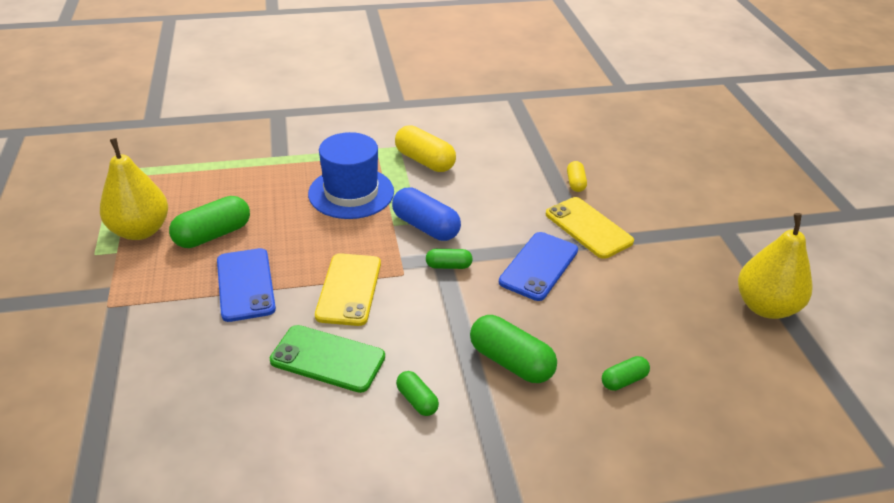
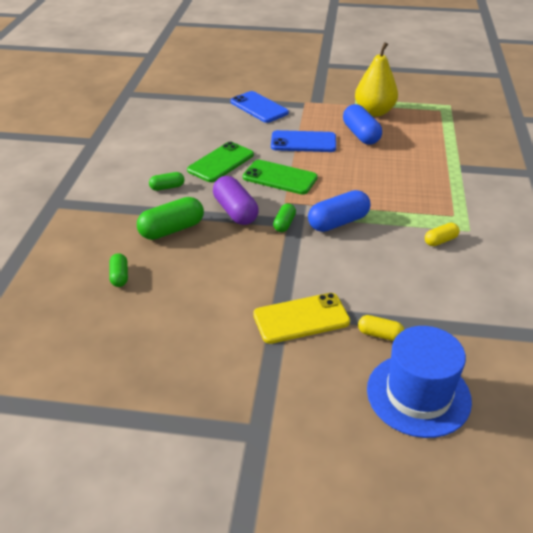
camera: 110 degrees right, 0 degrees up
(213, 235) = (361, 135): green capsule -> blue capsule
(349, 289) = (279, 178): yellow phone -> green phone
(351, 193) = (397, 194): blue hat -> blue hat (418, 394)
(425, 161) = (440, 241): yellow capsule -> yellow capsule, size x0.55
(443, 312) = (235, 211): none -> purple capsule
(539, 266) = (262, 270): blue phone -> blue phone (259, 107)
(765, 307) = (131, 404): yellow pear -> none

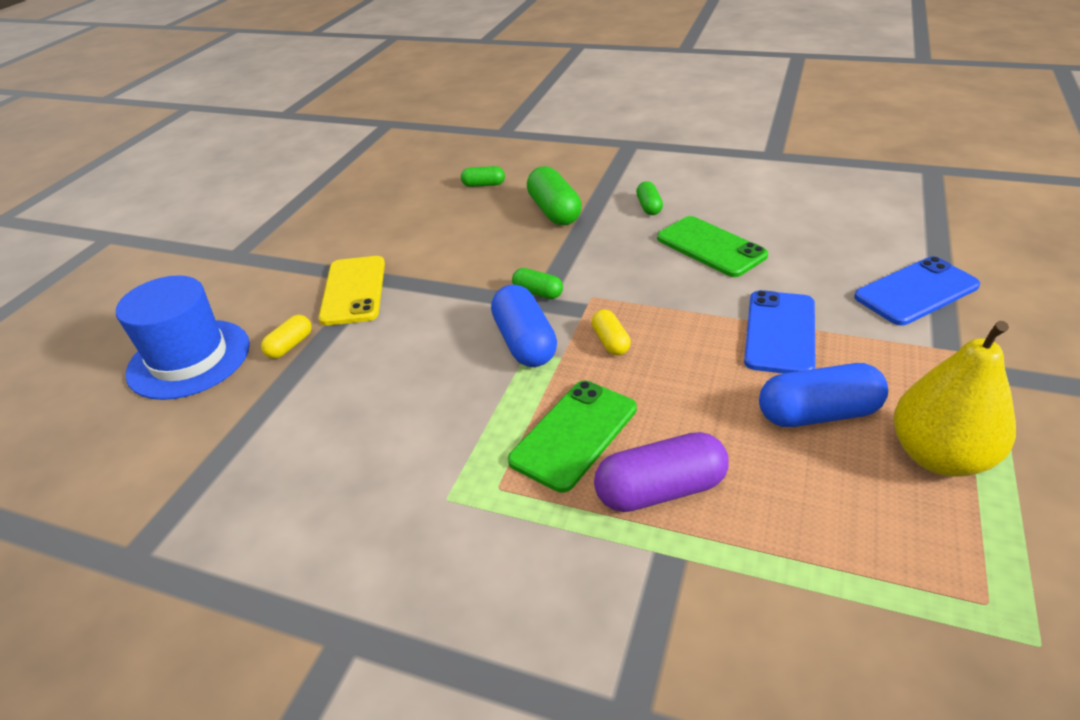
camera: 105 degrees right, 0 degrees up
(235, 211) = (579, 255): purple capsule -> purple capsule (660, 490)
(279, 178) = (660, 297): green phone -> green phone (574, 434)
(440, 241) = (435, 449): yellow capsule -> yellow capsule (610, 342)

